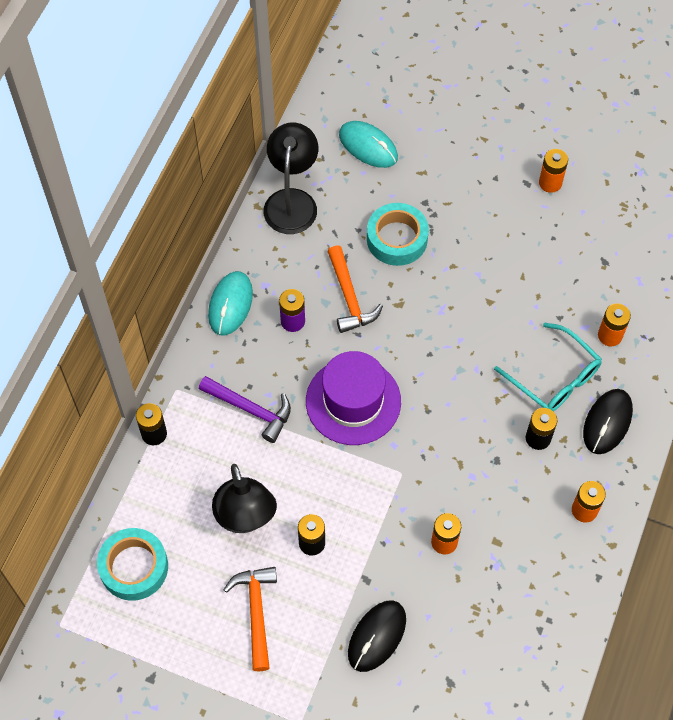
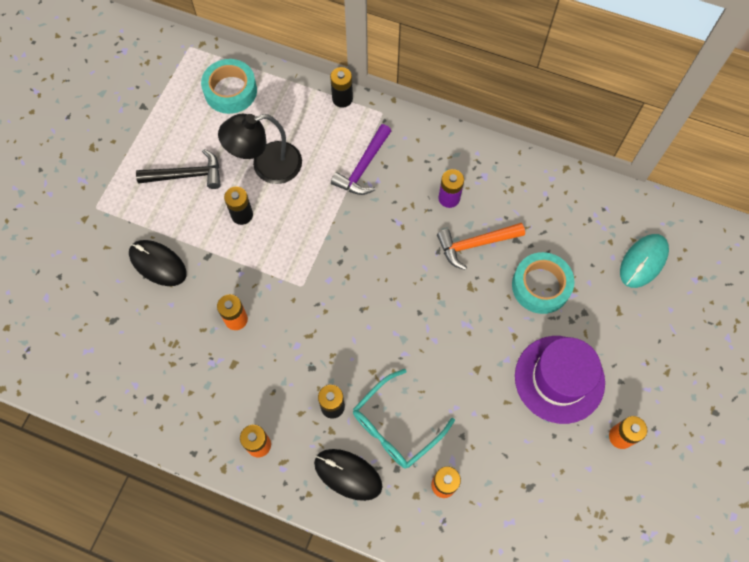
camera: 90 degrees right, 5 degrees up
(230, 304) = (463, 149): turquoise mouse -> none
(256, 613) = (186, 175): orange hammer -> black hammer
(292, 201) = (574, 196): black lamp -> none
(353, 401) = (371, 247): purple hat -> purple hat (559, 379)

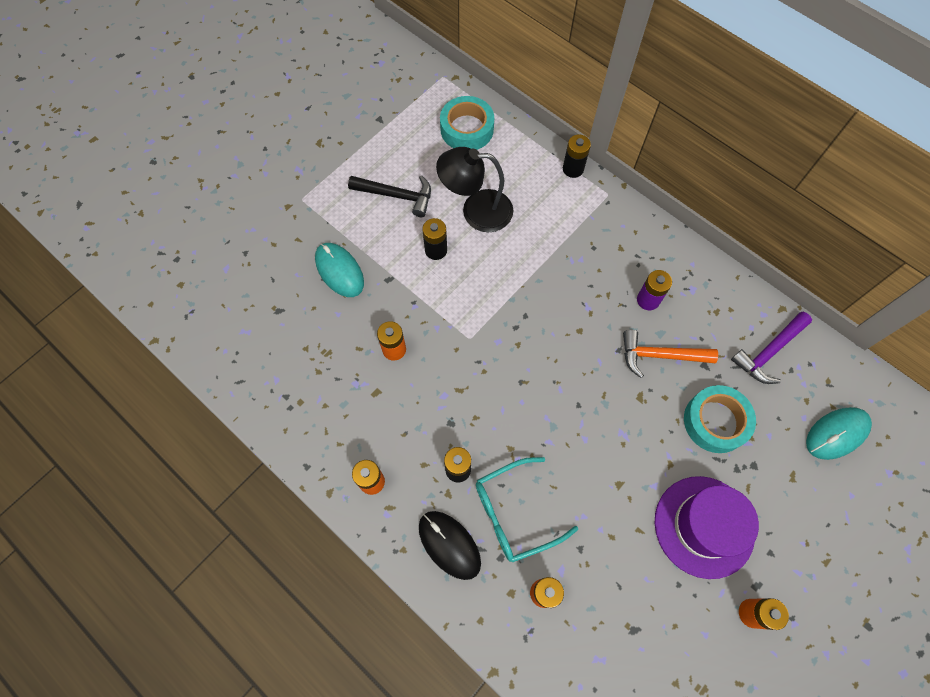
camera: 20 degrees right, 0 degrees up
(158, 264) = (339, 271): black mouse -> turquoise mouse
(363, 167) = (571, 242): purple hammer -> purple hammer (769, 352)

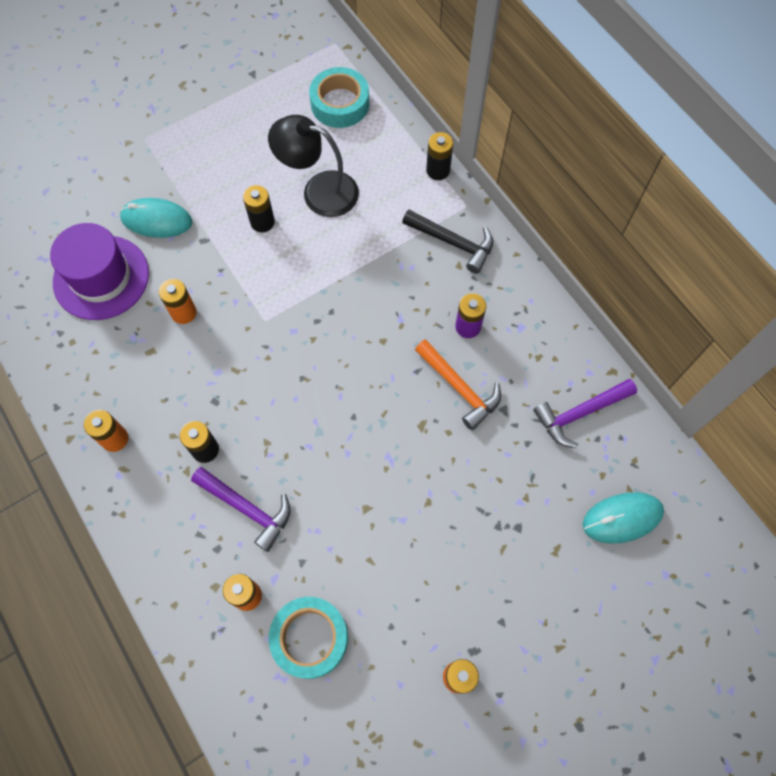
camera: 15 degrees right, 0 degrees up
(339, 271) = (157, 220): turquoise mouse -> turquoise mouse turned 60 degrees counterclockwise
(396, 196) = (242, 157): black hammer -> black hammer (453, 242)
(449, 545) = (170, 522): black mouse -> none
(514, 513) = (247, 508): turquoise glasses -> purple hammer
(660, 355) = (459, 388): orange hammer -> orange hammer turned 150 degrees counterclockwise
(704, 526) = (440, 575): purple hat -> purple hat (101, 277)
(715, 421) = (493, 471): turquoise tape -> turquoise tape (310, 638)

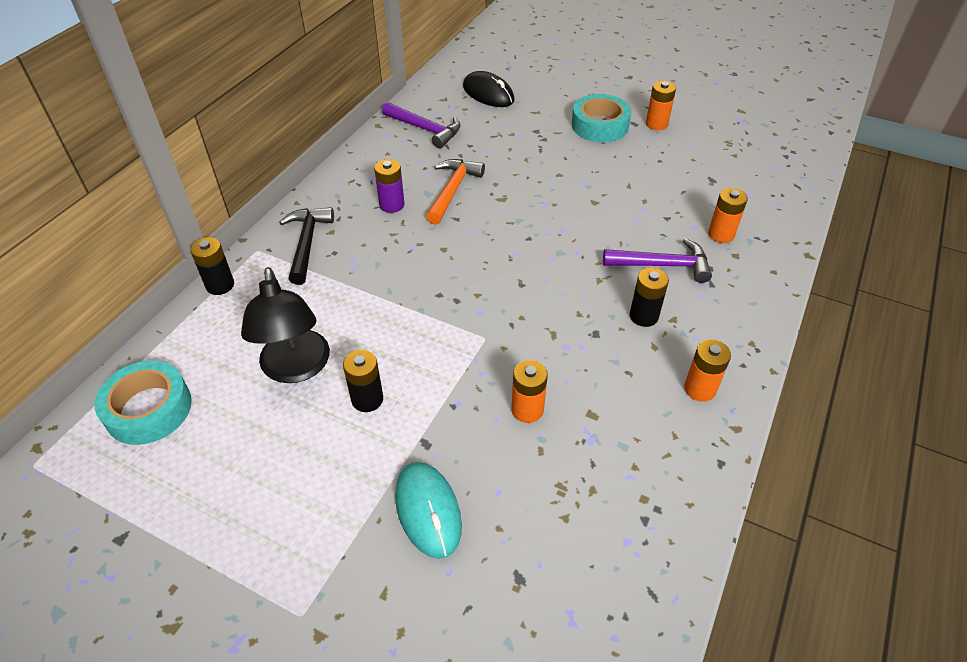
camera: 120 degrees left, 20 degrees down
(101, 277) = (546, 522): purple hat -> none
(247, 508) = (662, 265): purple hammer -> purple hammer turned 90 degrees clockwise
(310, 638) = (710, 192): turquoise tape -> turquoise tape (600, 125)
(622, 518) = (488, 94): turquoise mouse -> black mouse

